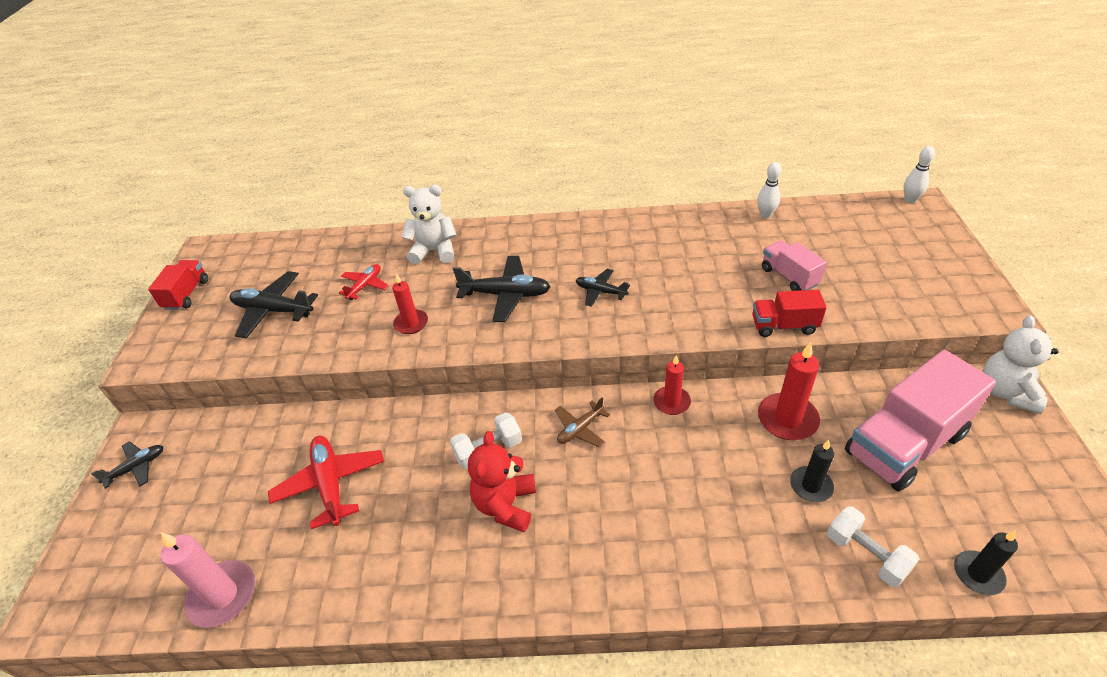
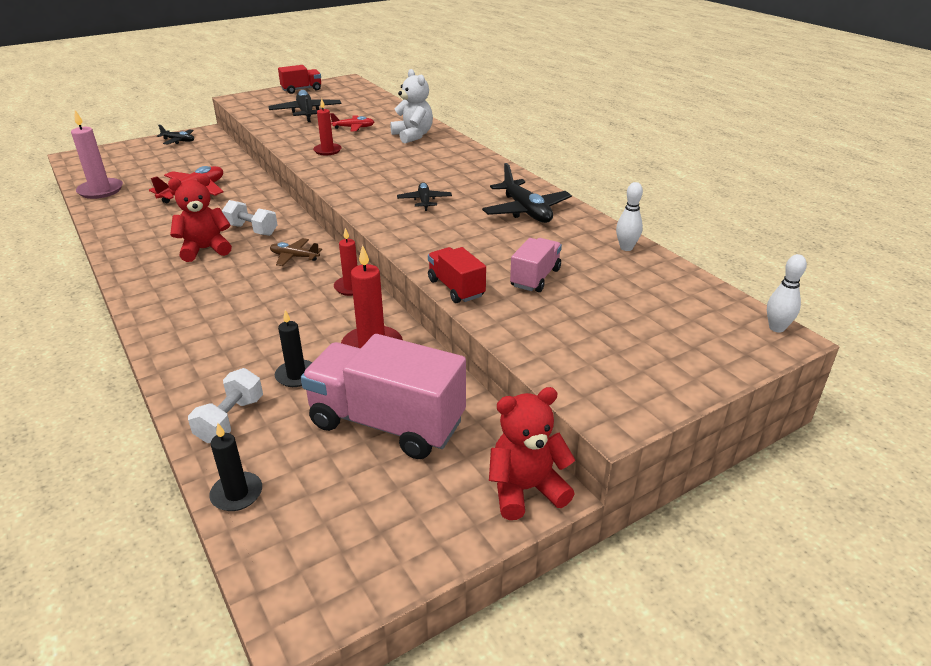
camera: 55 degrees right, 10 degrees down
(505, 295) = (386, 170): black plane -> black plane (526, 211)
(1006, 392) = (526, 489): white teddy bear -> red teddy bear

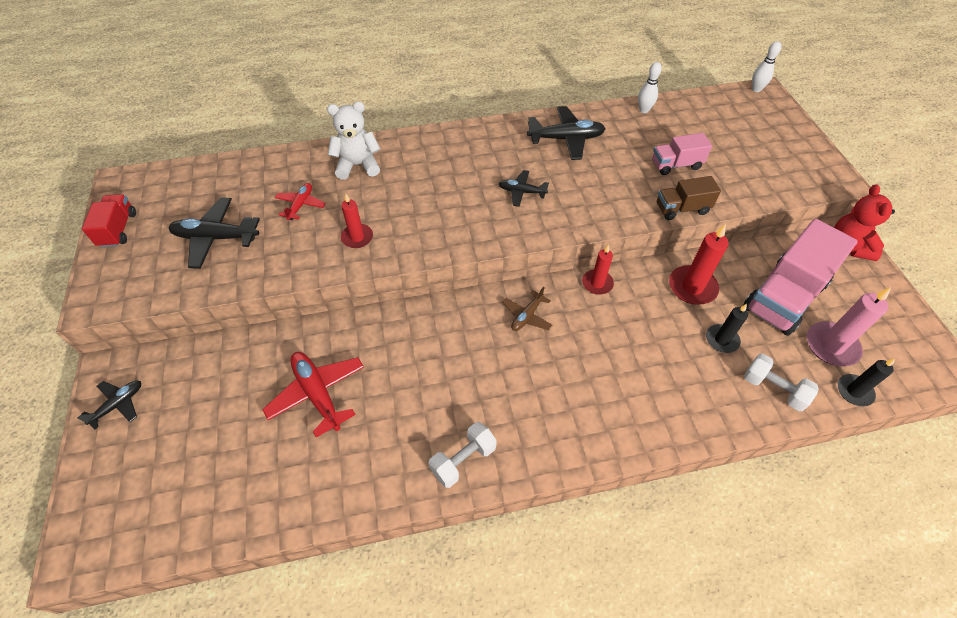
camera: 70 degrees left, 20 degrees up
(100, 190) = (248, 508): pink candle -> pink candle (831, 346)
(205, 249) = (481, 390): red teddy bear -> none
(252, 230) = (452, 344): white dumbbell -> white dumbbell (463, 460)
(456, 288) = (682, 209): red truck -> brown truck
(535, 278) = (676, 165): pink truck -> pink truck turned 60 degrees counterclockwise

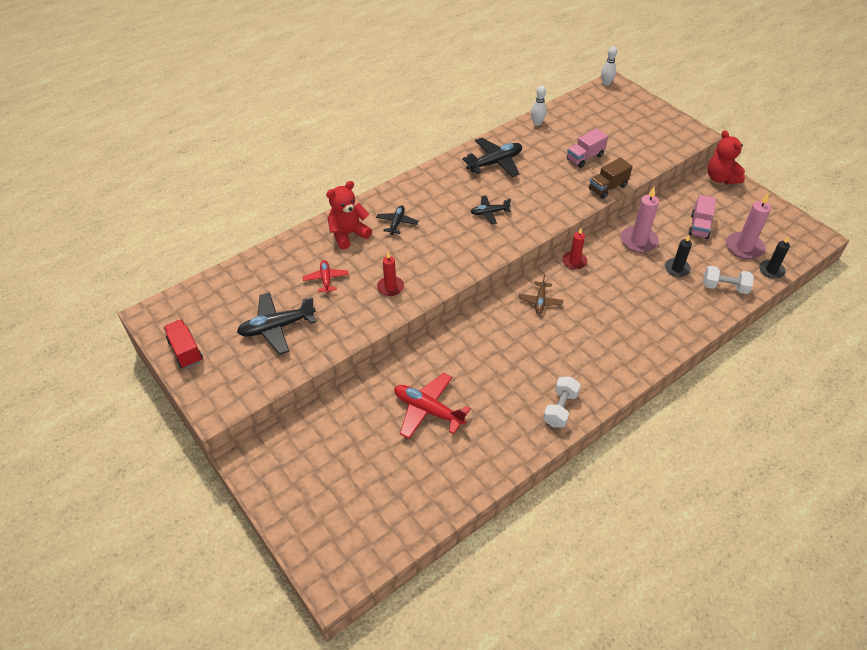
camera: 25 degrees left, 5 degrees down
(118, 405) = (278, 480): black plane -> black plane (397, 223)
(358, 165) = (348, 234): white teddy bear -> red teddy bear
(692, 287) = (638, 241): red candle -> pink candle
(784, 296) = (699, 226): pink truck -> pink truck, size x0.52

